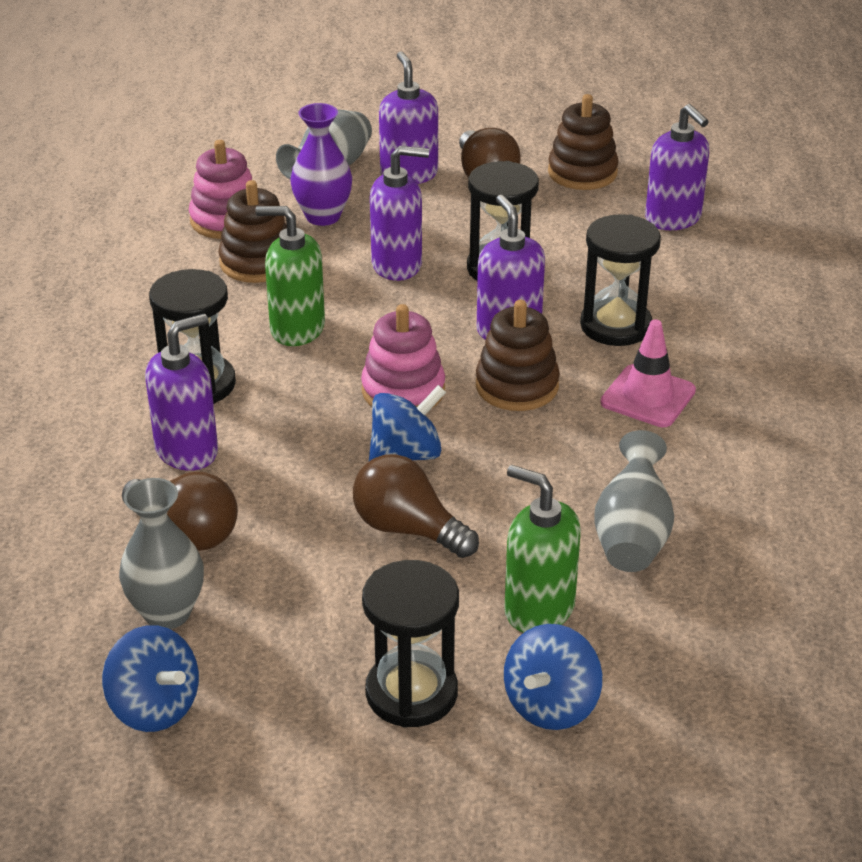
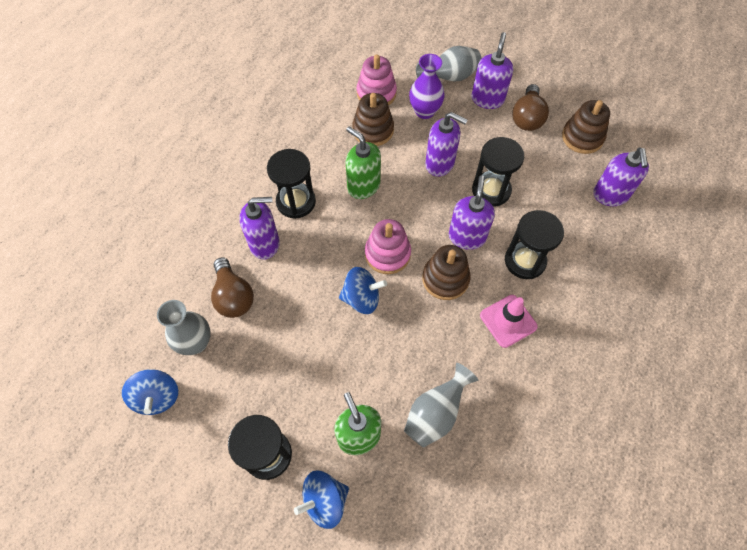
camera: 30 degrees right, 25 degrees up
(408, 529) = (331, 349): brown light bulb -> none

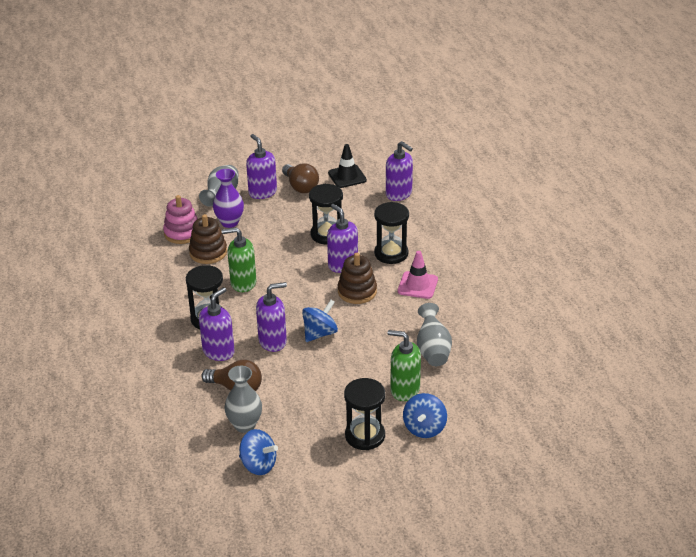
camera: 45 degrees left, 25 degrees down
(387, 254) = (306, 303): pink stacking toy -> none
(440, 163) = (277, 241): purple soap dispenser -> purple soap dispenser (273, 341)
(582, 137) = (347, 176): brown stacking toy -> black traffic cone

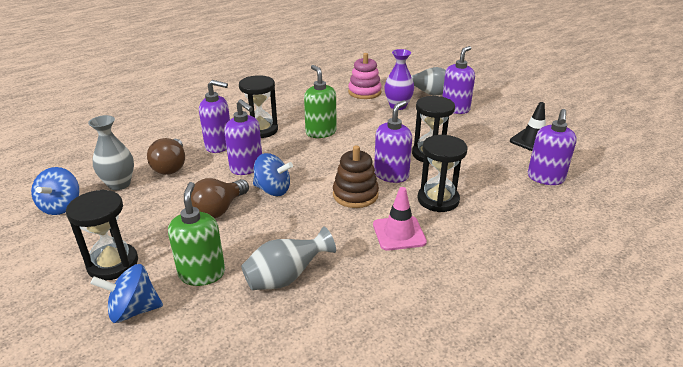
camera: 65 degrees right, 5 degrees down
(208, 252) = (349, 108): brown stacking toy -> none
(300, 187) = (485, 123): brown light bulb -> brown light bulb (219, 210)

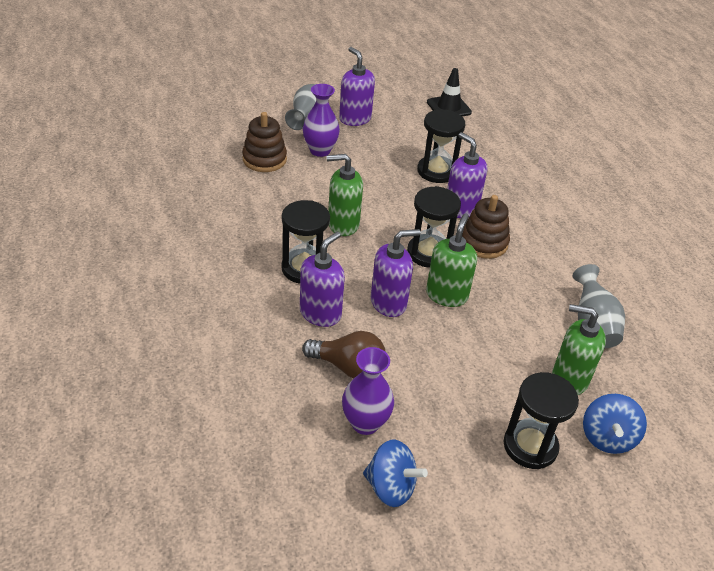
camera: 70 degrees left, 10 degrees up
(119, 184) = (365, 423): grey vase -> purple vase
(219, 210) = (465, 344): brown light bulb -> none
(273, 190) = (447, 295): blue spinning top -> green soap dispenser
(364, 92) = (264, 159): pink stacking toy -> brown stacking toy
(399, 233) = (555, 239): pink traffic cone -> none
(438, 200) = (516, 198): black hourglass -> black hourglass (428, 253)
(545, 178) = (511, 130): purple soap dispenser -> none

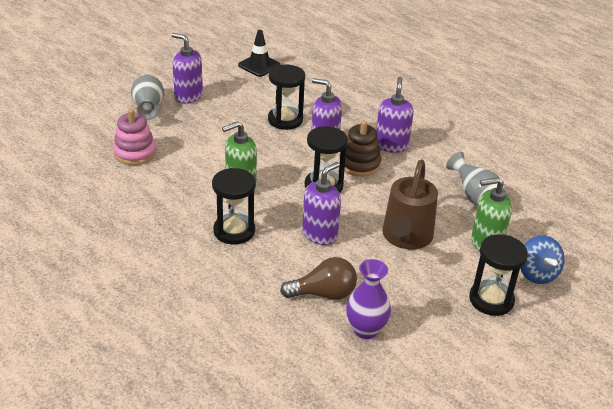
camera: 25 degrees left, 5 degrees down
(264, 159) = (135, 153): brown stacking toy -> pink stacking toy
(320, 150) = (178, 131): purple vase -> none
(320, 313) = (273, 261): purple soap dispenser -> purple soap dispenser (391, 145)
(390, 487) = (416, 368): blue spinning top -> none
(447, 295) = (359, 213): green soap dispenser -> none
(479, 340) = (406, 238): none -> brown watering can

